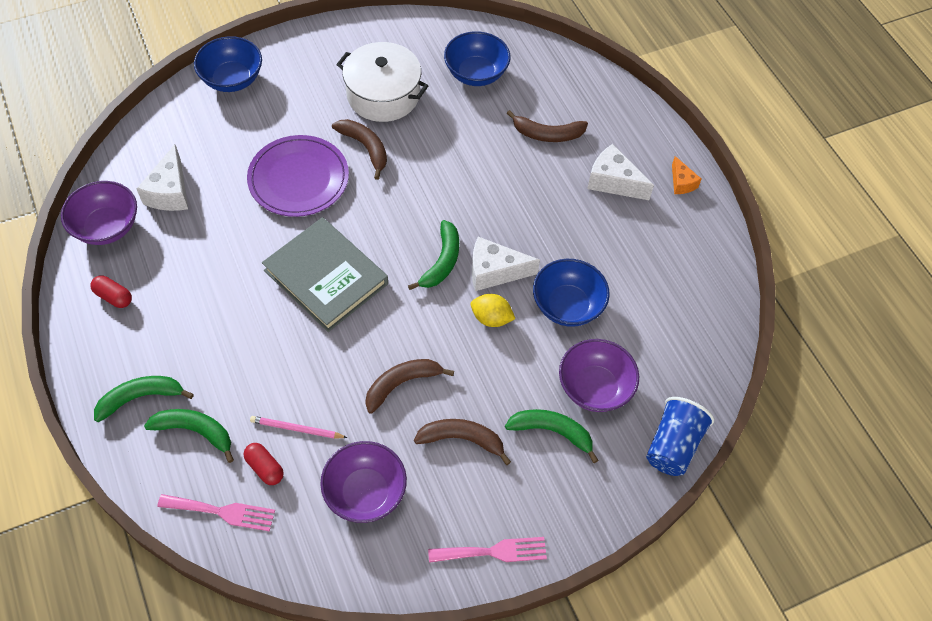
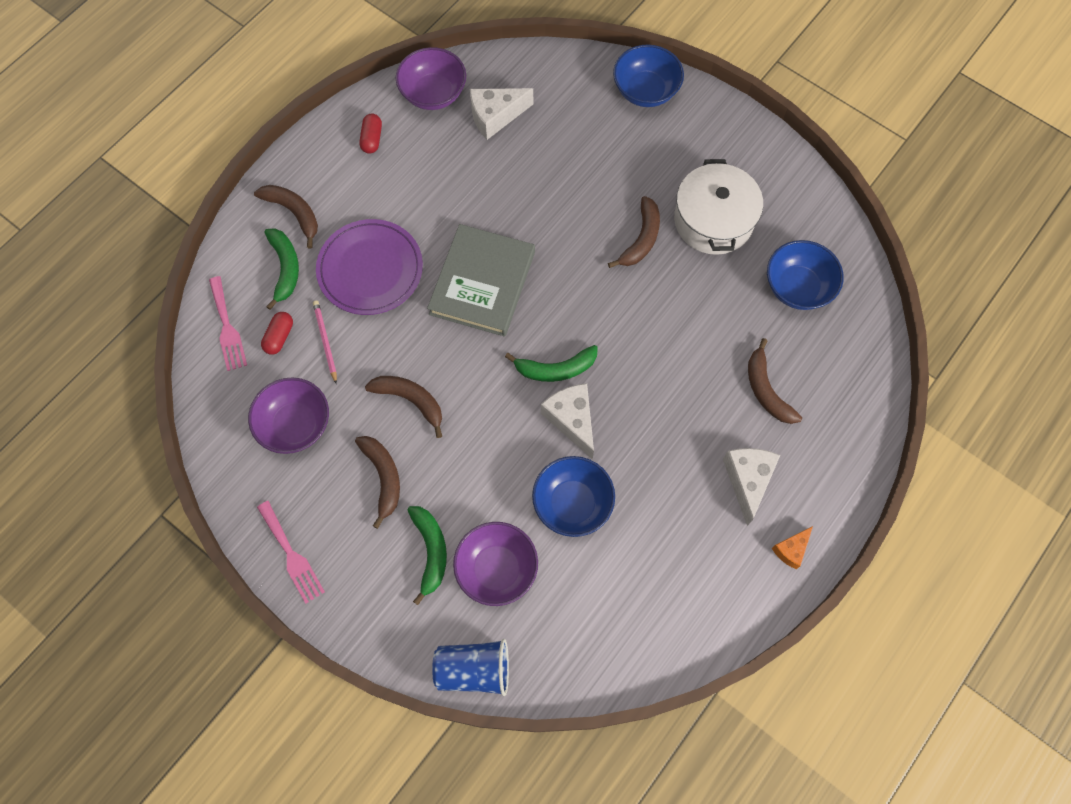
camera: 65 degrees right, 10 degrees up
(141, 397) = (294, 213): green banana -> brown banana
(298, 179) = (571, 204): purple plate -> purple plate (370, 269)
(491, 318) = (519, 442): yellow lemon -> none

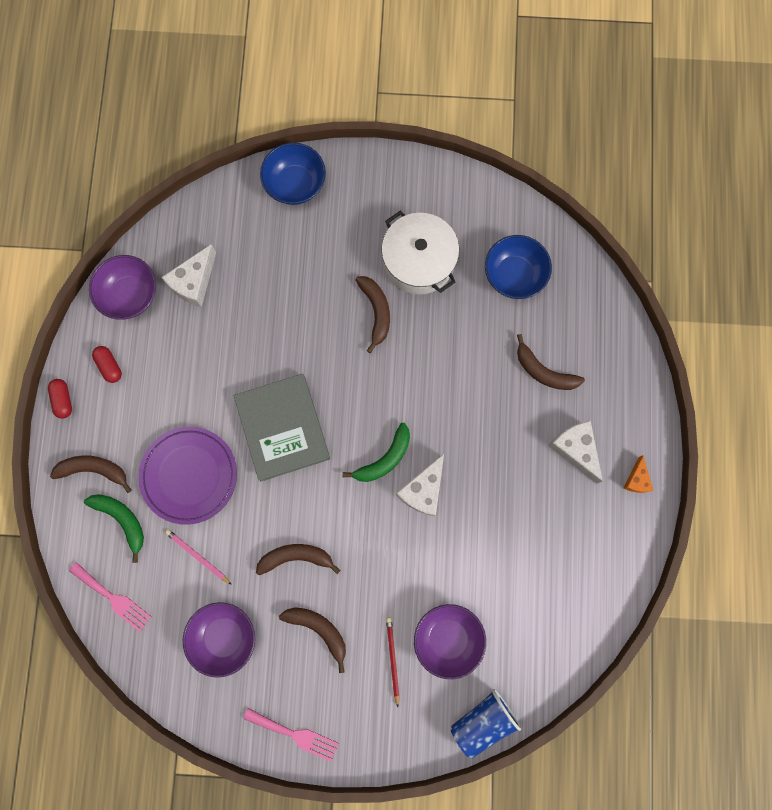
camera: 35 degrees left, 10 degrees up
(279, 337) = (159, 577): red capsule -> red capsule (63, 400)
(430, 551) = (392, 659): green banana -> red pencil
(572, 420) = (423, 490): white cheese -> white cheese turned 90 degrees counterclockwise
(572, 503) = (467, 552): blue bowl -> none

